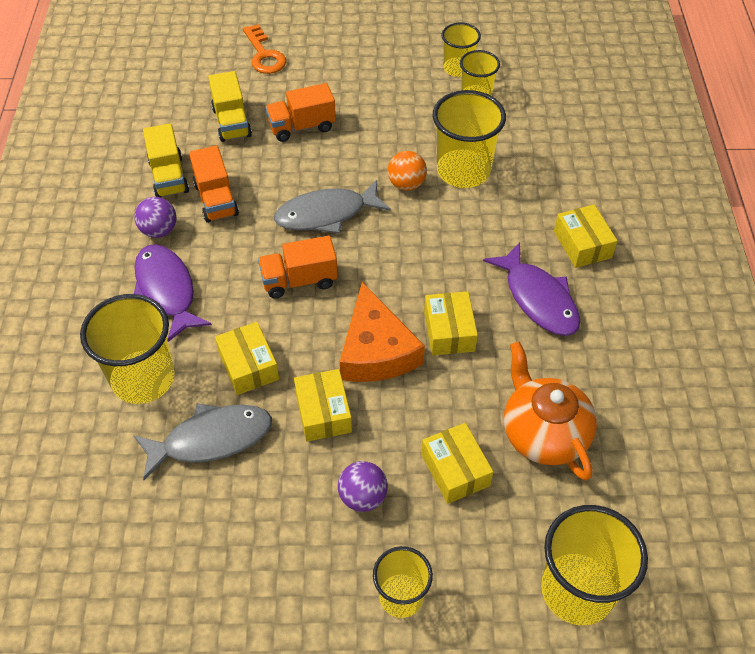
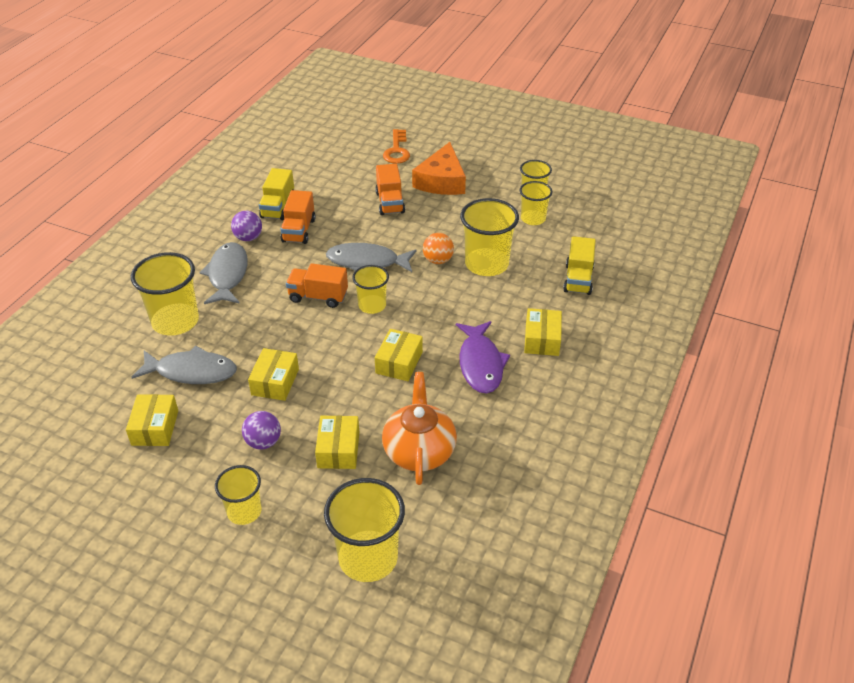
camera: 25 degrees right, 10 degrees down
(167, 290) = (227, 275): purple fish -> grey fish
(231, 122) = (344, 186): yellow truck -> yellow truck (578, 279)
(248, 366) = (247, 337): yellow box -> yellow box (155, 428)
(302, 127) = (390, 202): orange truck -> orange truck turned 105 degrees counterclockwise
(370, 269) = (372, 305): none -> yellow cup
(376, 350) = (338, 357): orange cheese -> orange cheese (441, 181)

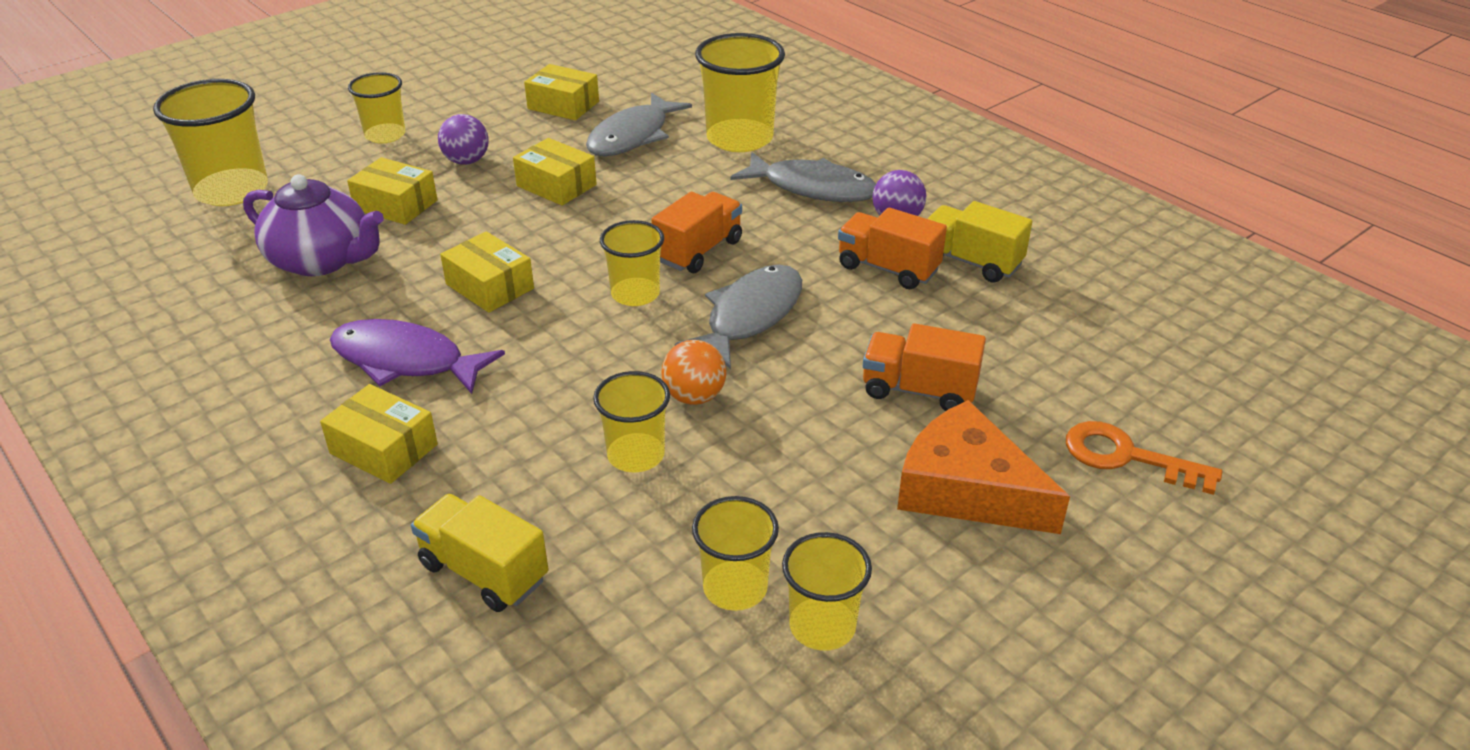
camera: 115 degrees right, 5 degrees down
(419, 450) = (322, 260): orange teapot -> purple teapot
(486, 264) = (636, 455): yellow cup -> yellow cup, size x0.60

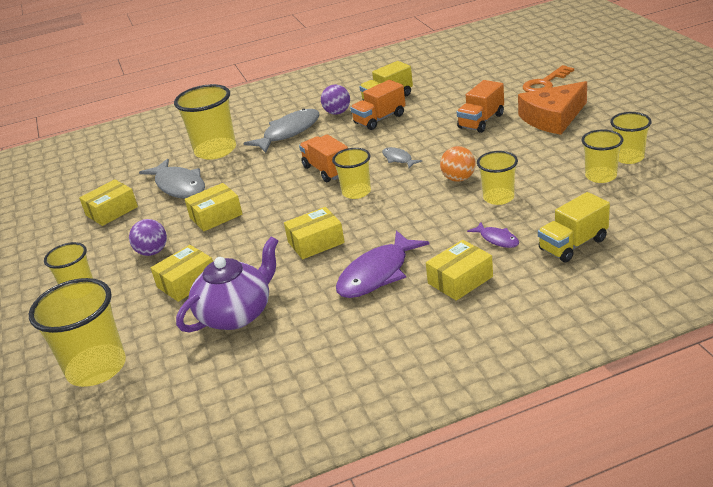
camera: 65 degrees left, 5 degrees down
(500, 473) = (497, 239): none -> purple fish
(750, 316) = (398, 159): grey fish -> grey fish, size x0.50

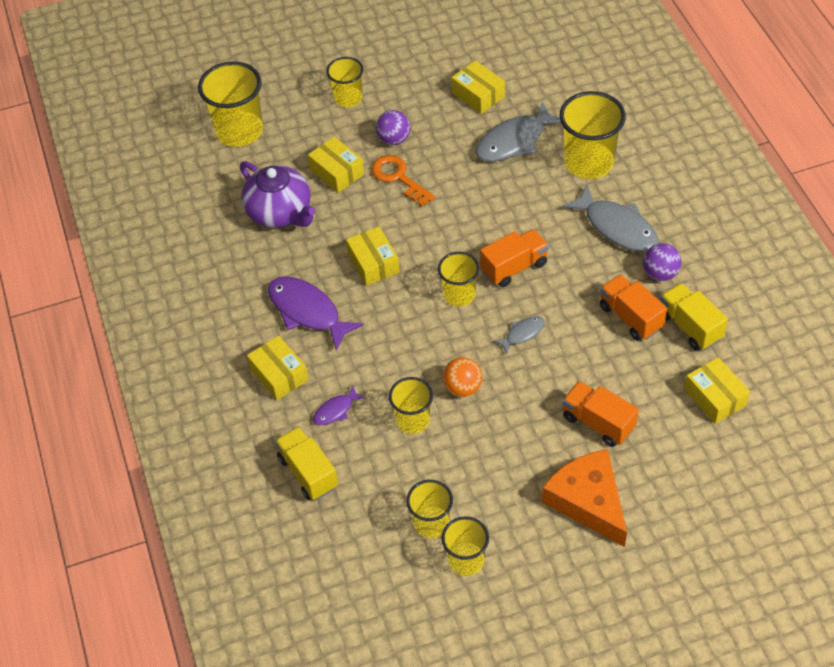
camera: 90 degrees right, 20 degrees up
(216, 216) = (445, 179): yellow box -> yellow box (715, 397)
(545, 83) = (696, 509): orange key -> orange key (398, 178)

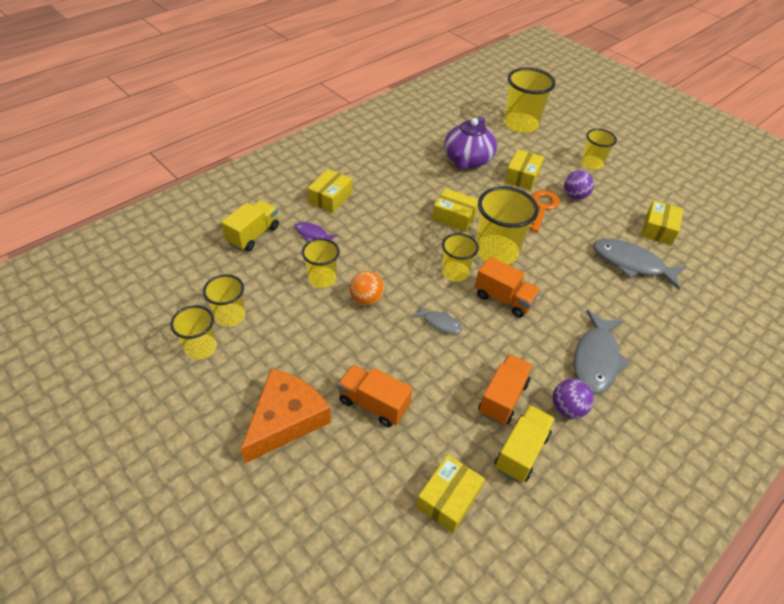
camera: 60 degrees right, 5 degrees down
(308, 311) = (391, 196): purple fish -> none
(373, 263) = (454, 217): yellow box -> yellow box turned 75 degrees clockwise
(588, 162) = (651, 319): yellow cup -> yellow cup (496, 252)
(598, 422) = (373, 404): orange truck -> orange truck turned 75 degrees counterclockwise

